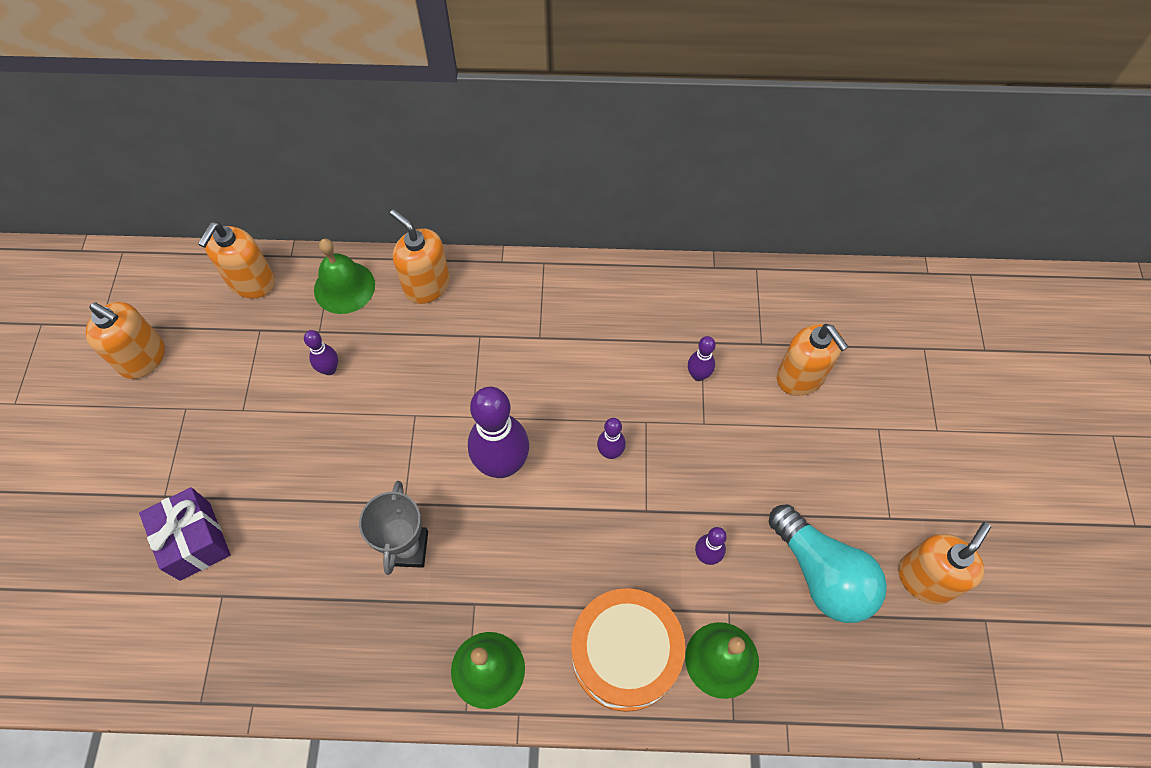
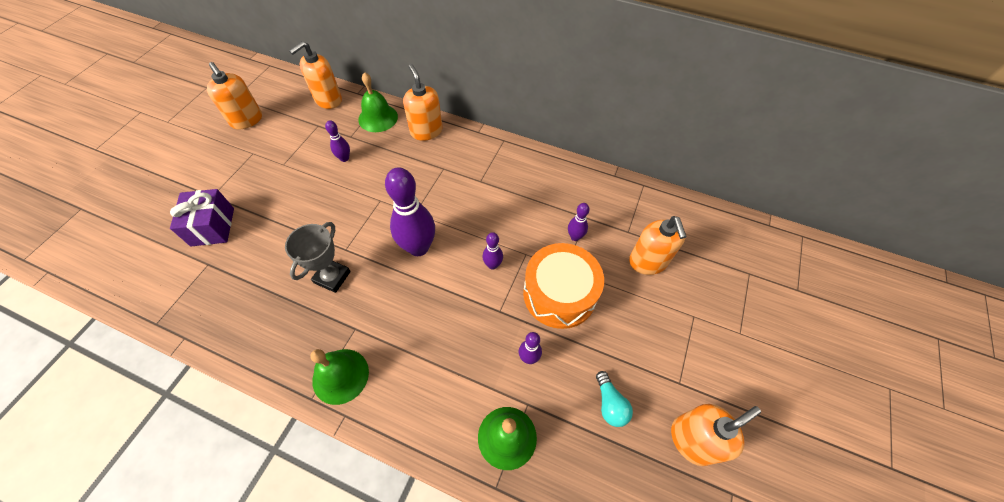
camera: 20 degrees right, 5 degrees down
(625, 654) = (438, 404): orange drum -> orange drum (559, 294)
(822, 574) = (610, 404): turquoise light bulb -> turquoise light bulb, size x0.51

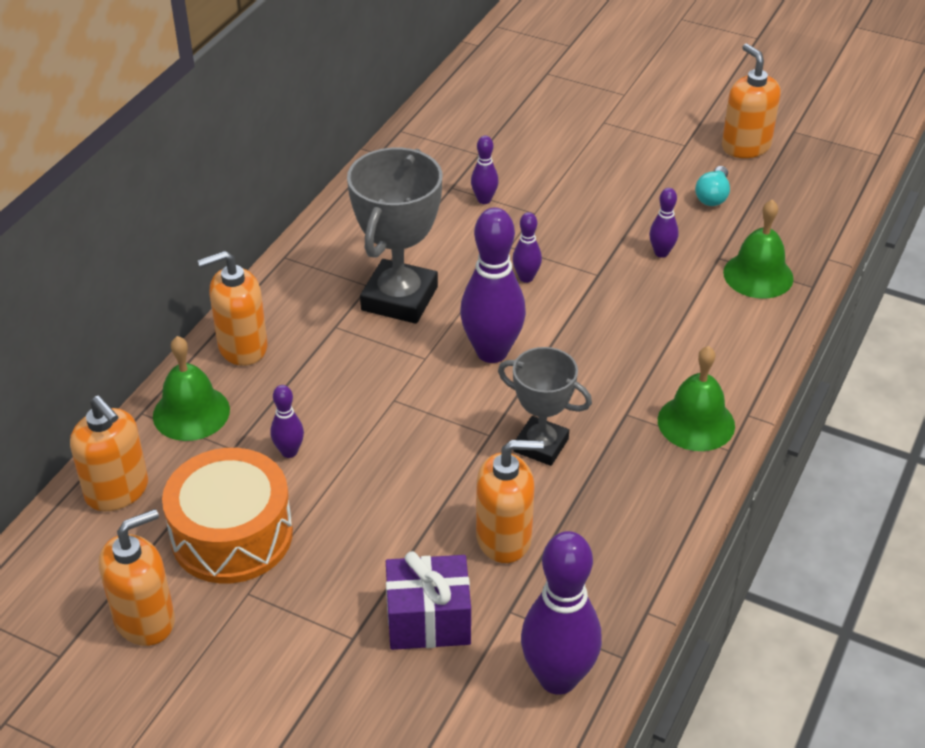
camera: 85 degrees left, 15 degrees down
(153, 289) = (558, 678): none -> purple bowling pin
(468, 196) = (399, 298): none -> grey trophy
(559, 294) = (573, 221): orange drum -> orange drum (232, 535)
(610, 404) = (713, 196): turquoise light bulb -> turquoise light bulb turned 120 degrees clockwise
(648, 262) = (527, 144): orange soap dispenser -> orange soap dispenser (504, 538)

